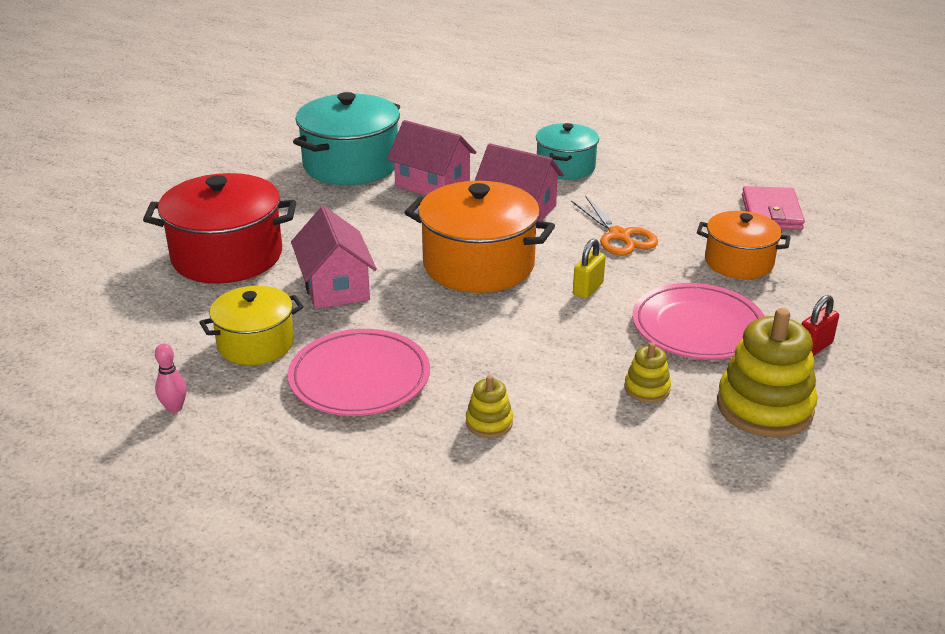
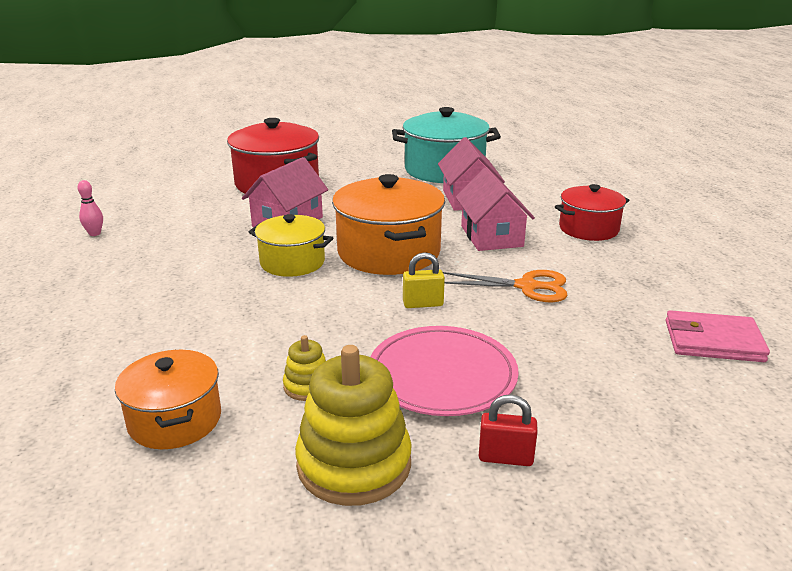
camera: 50 degrees right, 5 degrees down
(256, 344) = (189, 227): yellow pot -> yellow pot (292, 262)
(359, 378) = (187, 270): pink plate -> none
(489, 422) = (180, 335): yellow stacking toy -> none
(565, 167) = (588, 229): turquoise pot -> red pot
(619, 236) = (527, 287): orange scissors -> orange scissors turned 105 degrees counterclockwise
(739, 262) = (589, 356): orange pot -> orange pot (175, 420)
(771, 212) = (713, 341): pink wallet -> pink wallet turned 45 degrees clockwise

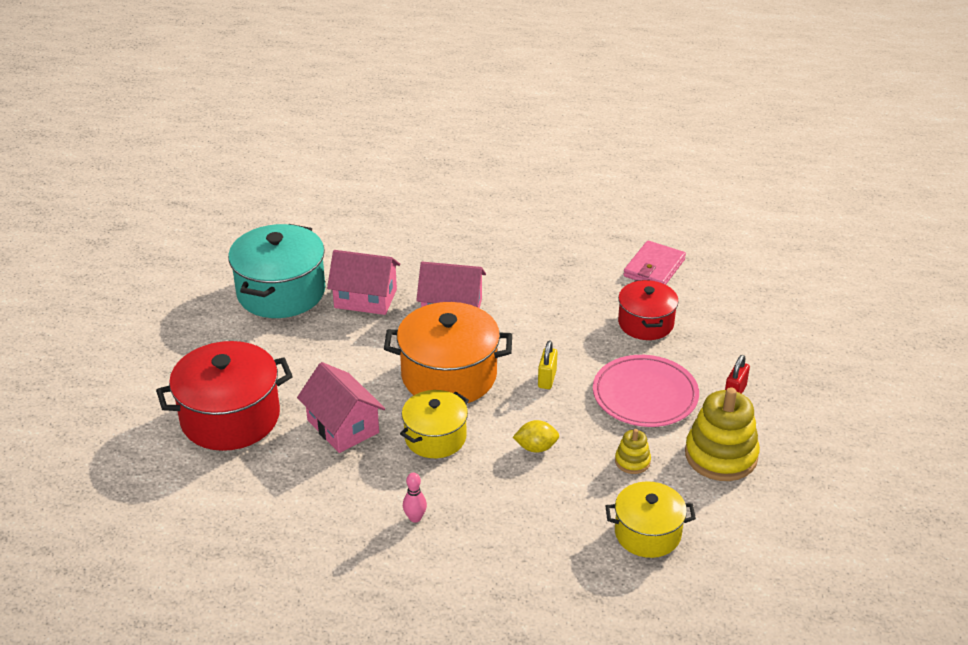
camera: 70 degrees left, 10 degrees up
(94, 233) = (281, 576): pink bowling pin -> pink bowling pin (415, 518)
(175, 420) = (647, 533): orange pot -> yellow pot
(303, 317) = (536, 447): none -> yellow lemon
(527, 287) = (547, 319): orange scissors -> none
(588, 229) = (469, 255): red pot -> red pot (645, 323)

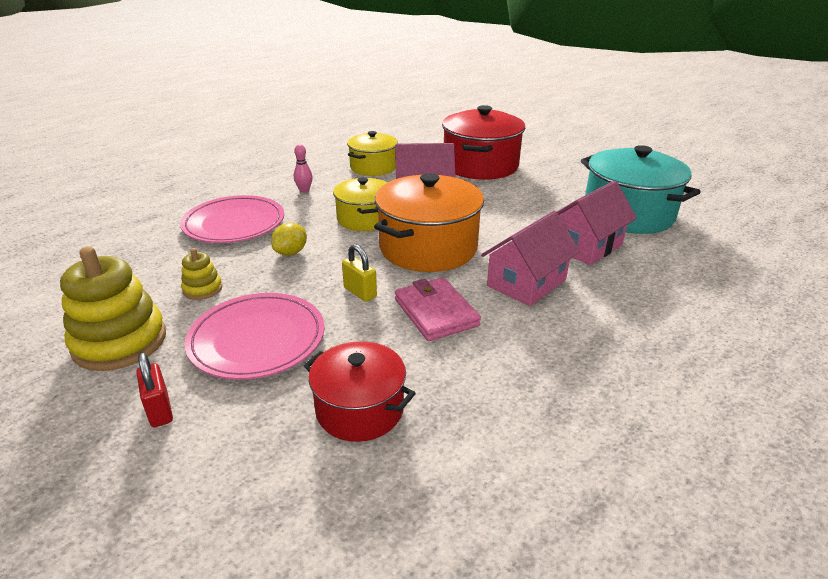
camera: 125 degrees right, 5 degrees down
(530, 519) = (234, 224): none -> pink plate
(647, 533) = (136, 261): yellow pot -> yellow pot (373, 167)
(654, 268) = (471, 501): pink wallet -> pink wallet (436, 312)

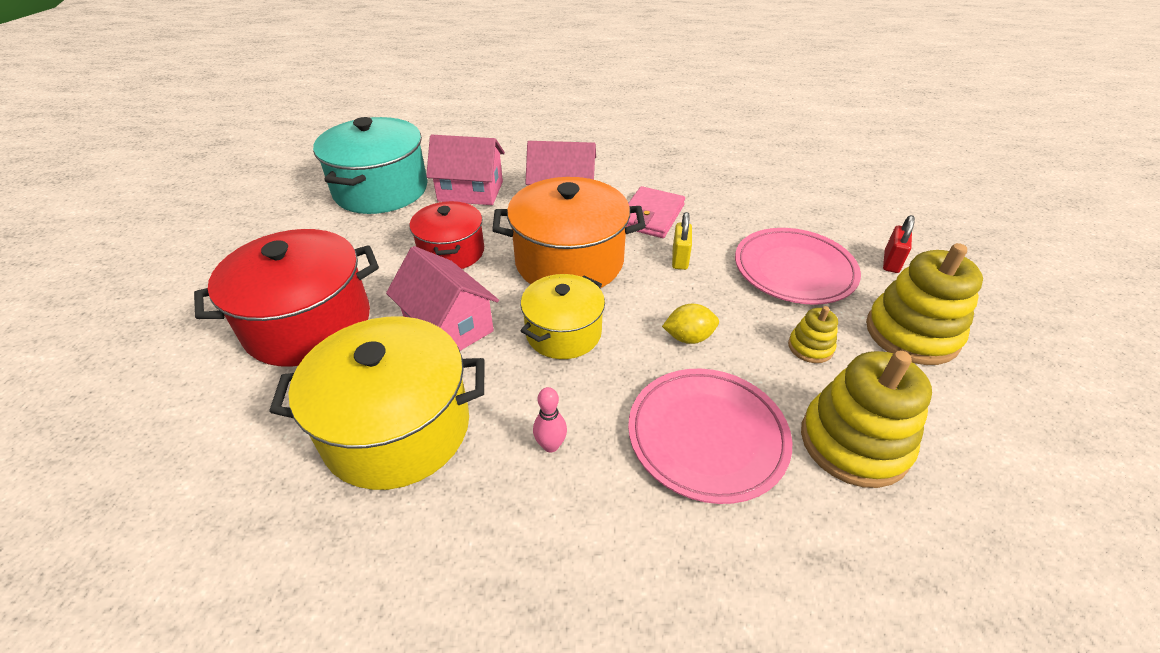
camera: 130 degrees left, 10 degrees up
(147, 258) = (854, 442): none -> yellow stacking toy
(360, 409) = (766, 200): red pot -> red pot (451, 252)
(373, 167) = (397, 428): yellow pot -> yellow pot, size x1.63

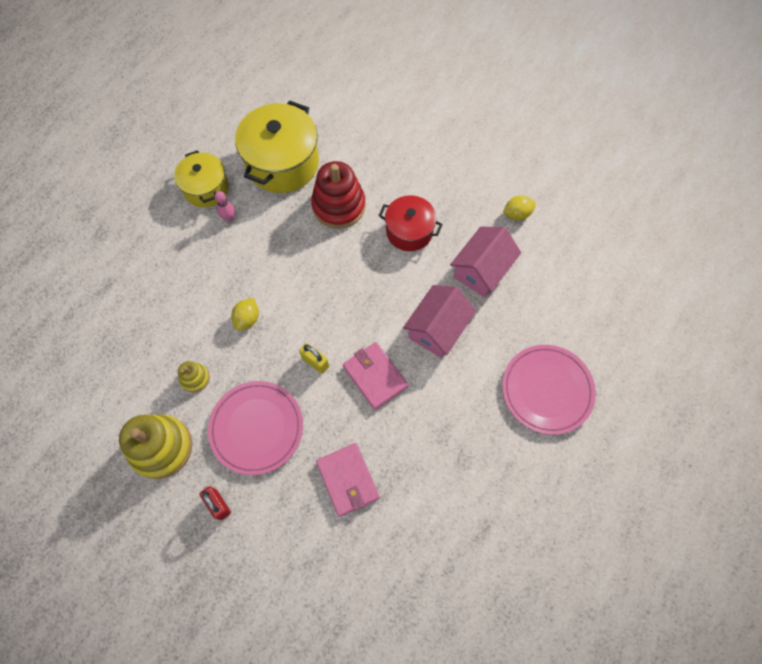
camera: 120 degrees right, 25 degrees up
(308, 324) = (384, 144): red pot -> none
(381, 190) = (517, 214): turquoise pot -> yellow lemon
(448, 326) = (338, 206): pink house -> red stacking toy
(563, 333) = (295, 258): yellow pot -> yellow pot (206, 188)
(569, 261) = (356, 293): orange pot -> none
(707, 436) = (185, 284): pink plate -> pink plate (547, 390)
(762, 198) = (347, 480): none -> pink wallet
(854, 442) = (133, 346): yellow stacking toy -> none

